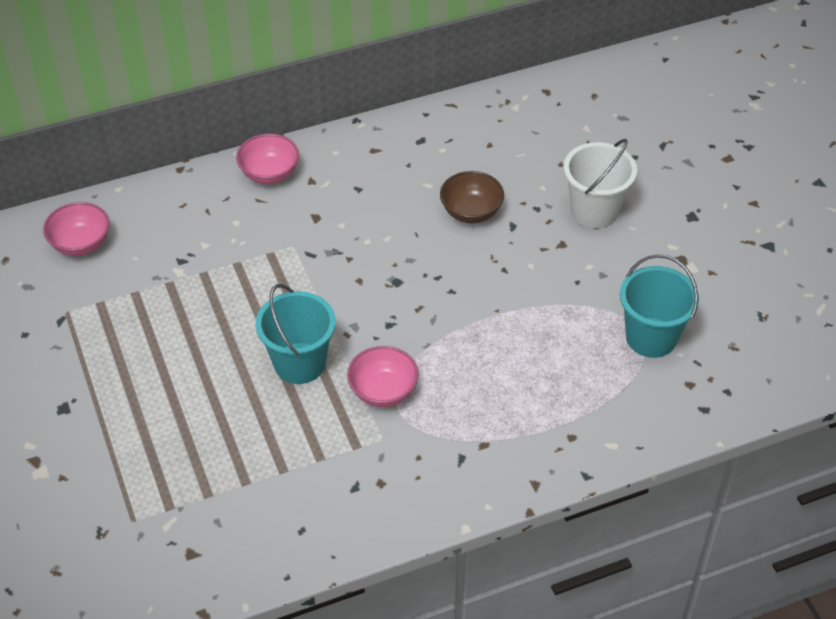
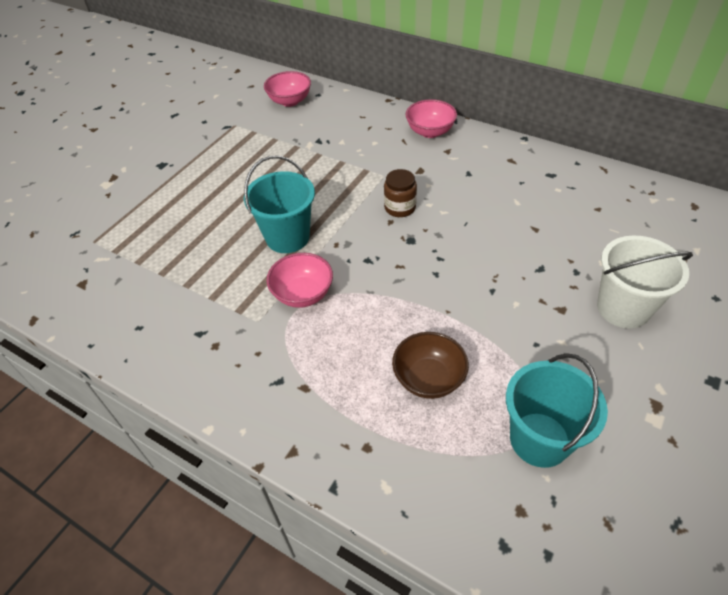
camera: 55 degrees right, 0 degrees up
(349, 263) = (400, 208): none -> brown jar
(471, 212) = (522, 238): brown bowl -> brown bowl (428, 379)

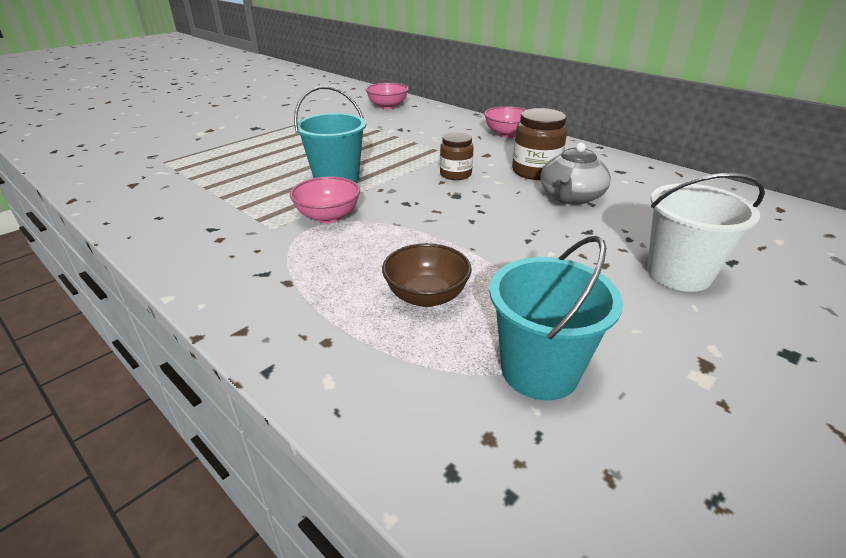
camera: 10 degrees right, 15 degrees down
(473, 189) = (535, 171): none -> brown jar
(515, 222) = (571, 197): none -> grey teapot

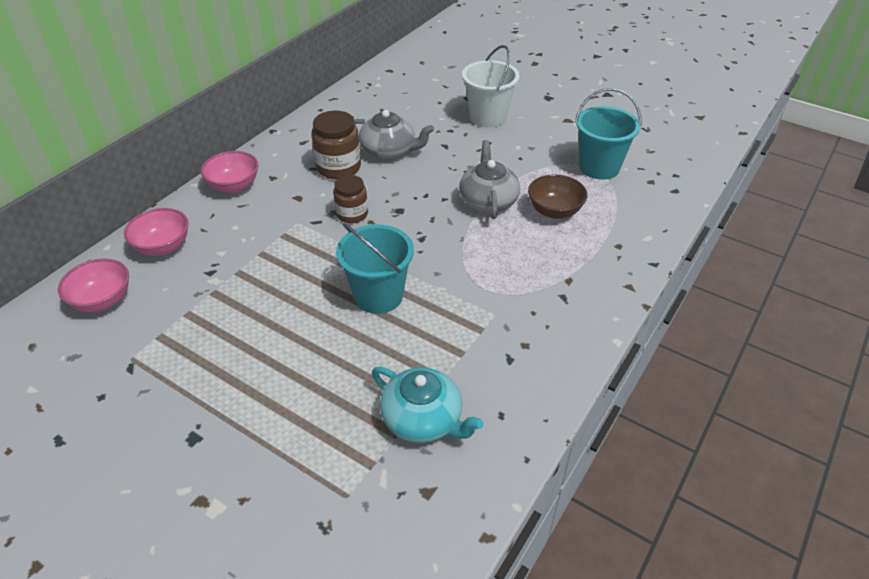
camera: 100 degrees left, 10 degrees up
(192, 187) = (423, 419): none -> turquoise teapot
(328, 216) = (461, 282): pink bowl -> pink bowl (163, 247)
(462, 248) = (488, 200): none -> grey teapot

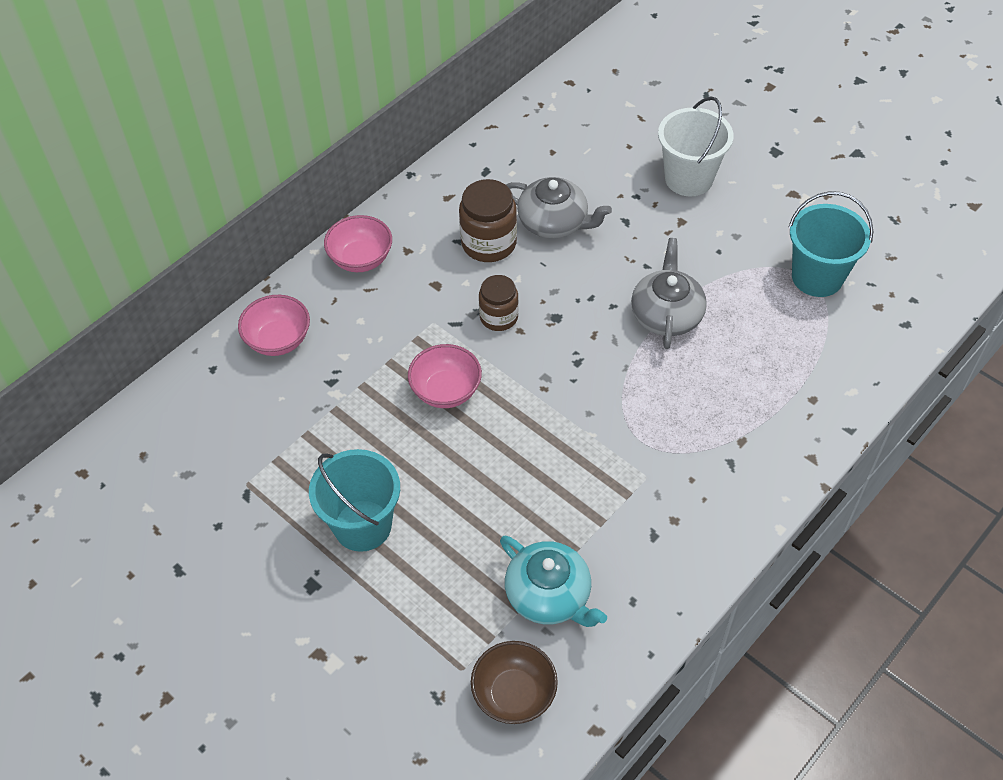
camera: 10 degrees right, 10 degrees up
(102, 300) = (214, 406): pink bowl -> pink bowl (446, 391)
(378, 296) = (518, 436): turquoise bucket -> turquoise bucket (362, 525)
(554, 211) = (745, 339): brown bowl -> brown bowl (514, 694)

